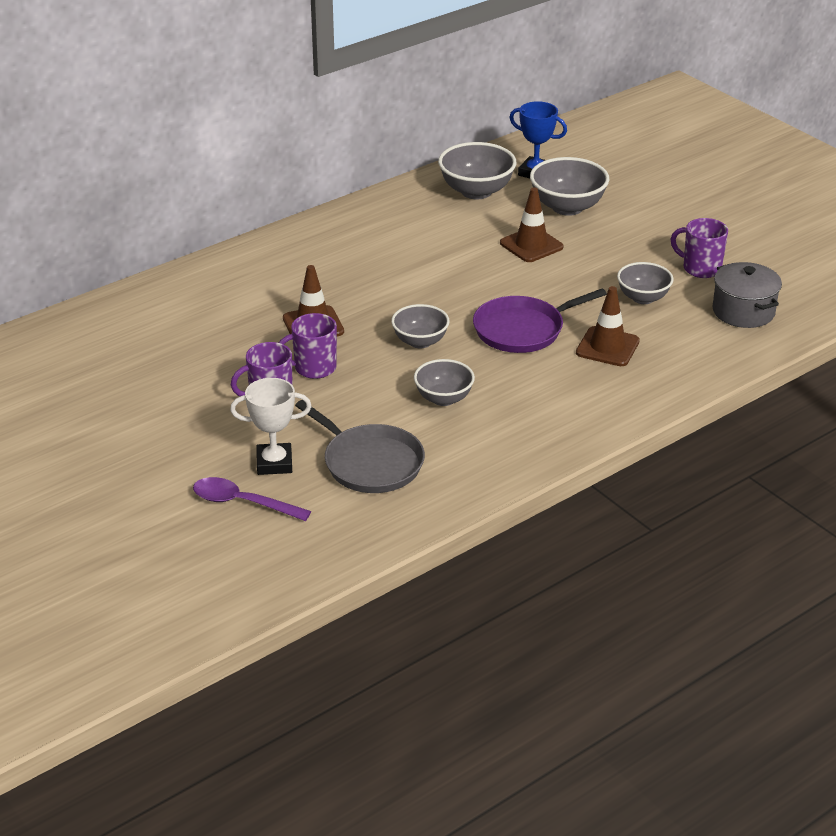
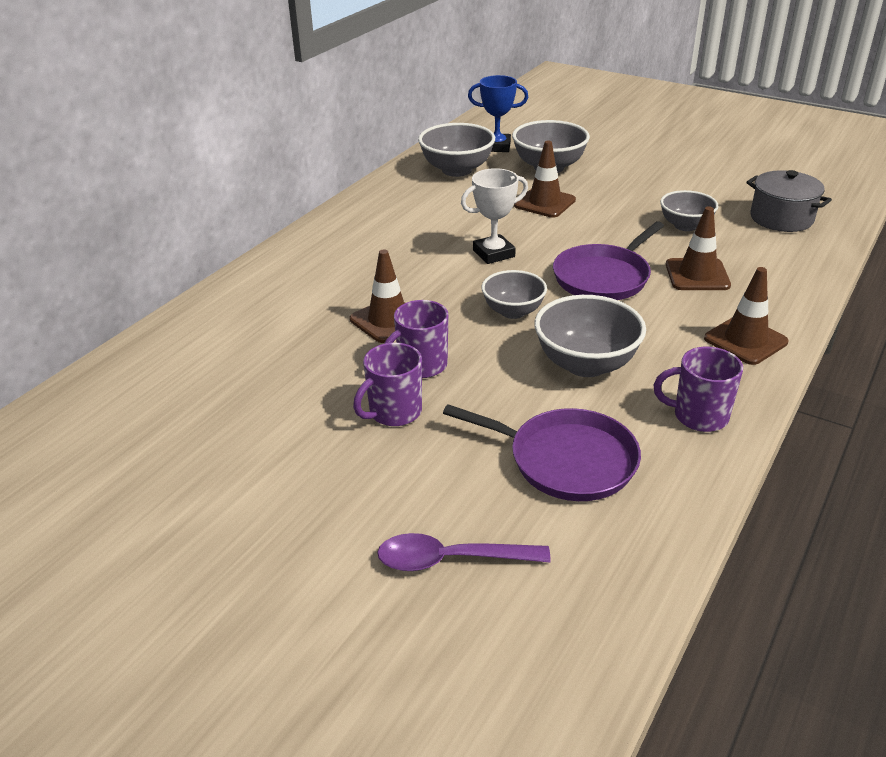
camera: 20 degrees left, 0 degrees up
(274, 463) = (454, 492): white trophy -> white trophy (493, 253)
(370, 463) = (566, 460): grey pan -> purple pan
(443, 398) = (586, 364): grey bowl -> grey bowl, size x1.53
(593, 412) = (745, 340): none -> brown traffic cone
(700, 268) = (709, 192): purple mug -> purple mug (699, 416)

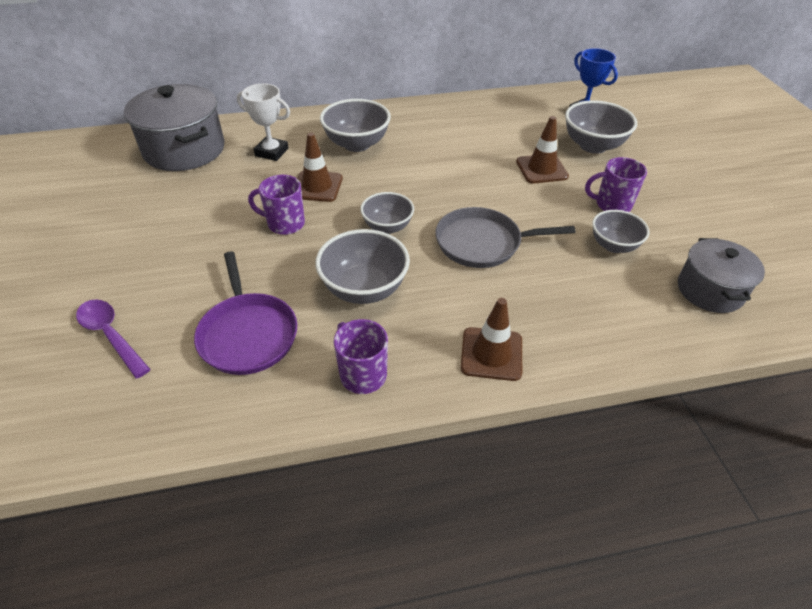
camera: 45 degrees right, 10 degrees up
(168, 375) = (184, 150): none -> grey pot
(394, 412) = (228, 239): purple mug -> purple mug (612, 205)
(457, 170) = (526, 115): grey bowl -> grey bowl (357, 144)
(493, 253) = (445, 183): white trophy -> white trophy (271, 152)
(604, 277) = (482, 243): purple pan -> grey pan
(697, 275) = (550, 285): brown traffic cone -> none

